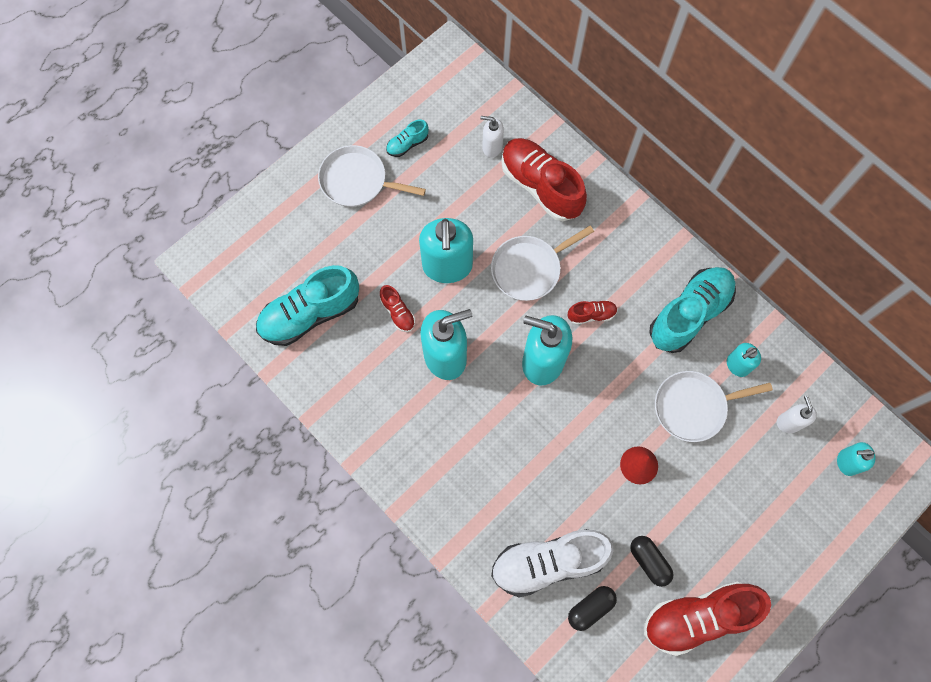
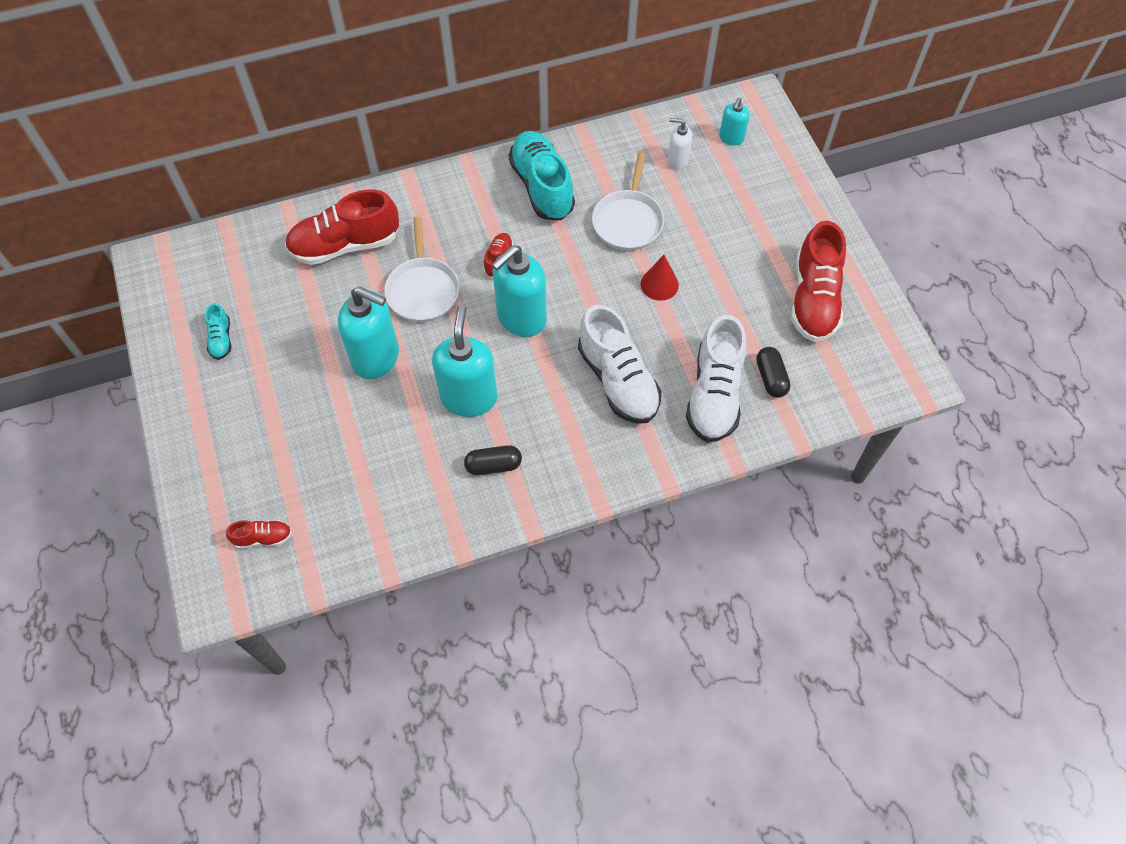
camera: 65 degrees left, 10 degrees down
(310, 314) = (349, 506): turquoise shoe -> none
(357, 181) = (229, 402): white pan -> none
(398, 312) = (398, 422): red shoe -> red shoe (263, 538)
(492, 147) = (276, 268): white soap dispenser -> none
(521, 471) = (618, 380): none -> white shoe
(649, 561) = (749, 314): black capsule -> black capsule (493, 465)
(737, 365) = (608, 173): turquoise soap dispenser -> none

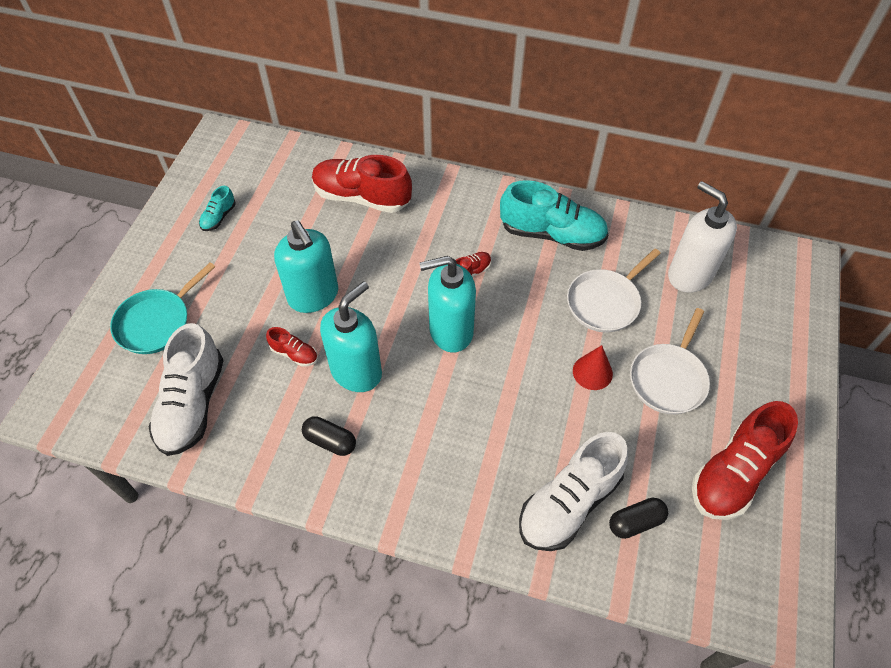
camera: 35 degrees right, 5 degrees down
(248, 465) = (156, 322): none -> turquoise pan
(263, 538) = (118, 384): red shoe -> red shoe (294, 354)
(423, 290) = (391, 264): white pan -> white pan (668, 379)
(542, 186) = (552, 234): turquoise shoe -> turquoise shoe turned 90 degrees clockwise
(618, 380) = (491, 434): white shoe -> white shoe (192, 404)
(677, 161) = (689, 275): white soap dispenser -> white soap dispenser, size x1.94
(731, 138) = (756, 281): turquoise soap dispenser -> none
(771, 378) = (635, 522): black capsule -> black capsule turned 45 degrees clockwise

